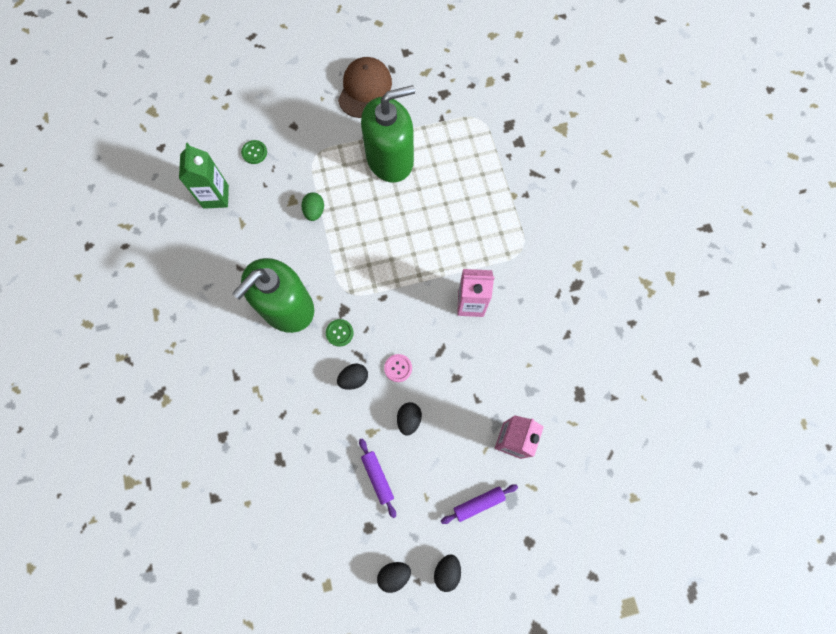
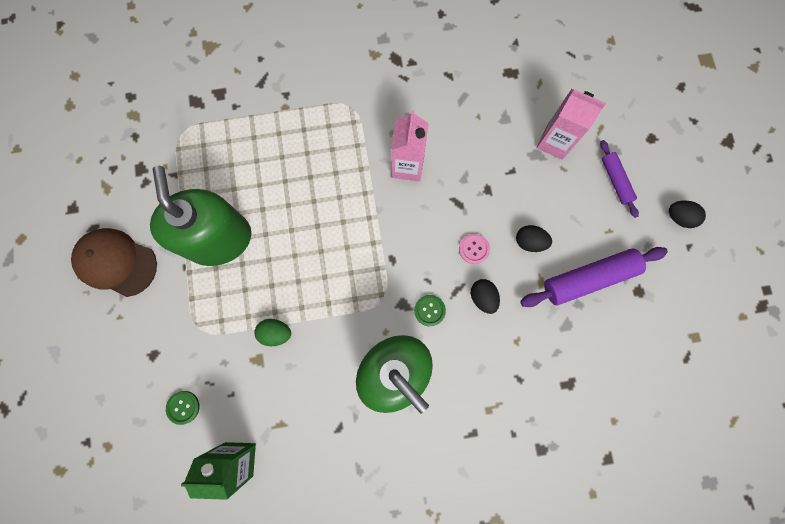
camera: 85 degrees left, 5 degrees up
(377, 477) = (589, 279): purple rolling pin -> purple rolling pin, size x1.76
(394, 574) = (683, 268): black egg -> none

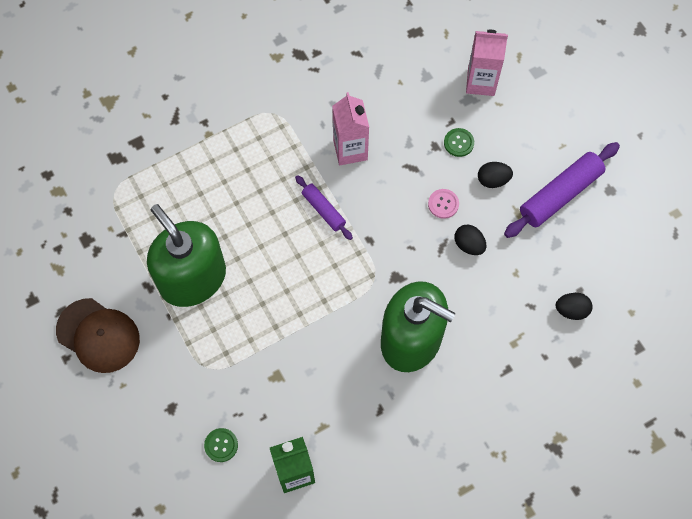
camera: 20 degrees left, 10 degrees down
(116, 262) = (98, 335): brown cap -> brown cap turned 150 degrees counterclockwise
(275, 333) = (284, 345): green egg -> none
(429, 310) = (423, 274): green button -> green button (458, 143)
(615, 180) = (551, 98): purple rolling pin -> purple rolling pin (323, 210)
(679, 217) = (621, 112): black egg -> black egg (571, 310)

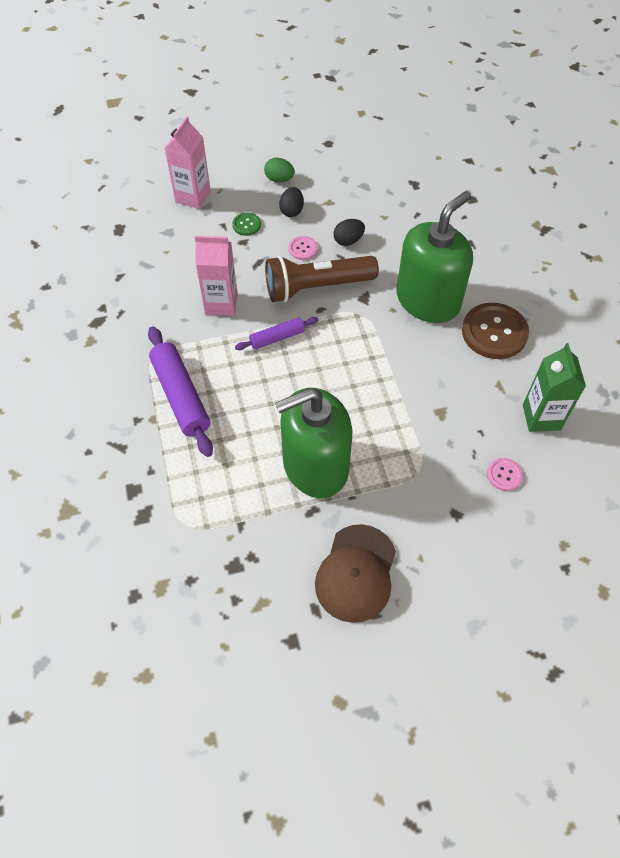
camera: 75 degrees left, 10 degrees down
(98, 335) = (356, 573): brown cap -> brown cap turned 150 degrees clockwise
(221, 445) = (504, 475): green button -> pink button
(388, 412) = (494, 332): none -> brown button
(396, 230) = (317, 287): none -> brown flashlight
(535, 156) = (279, 179): none -> green egg
(560, 194) = (321, 173): purple rolling pin -> purple rolling pin (181, 396)
(571, 310) = (427, 191): black egg -> none

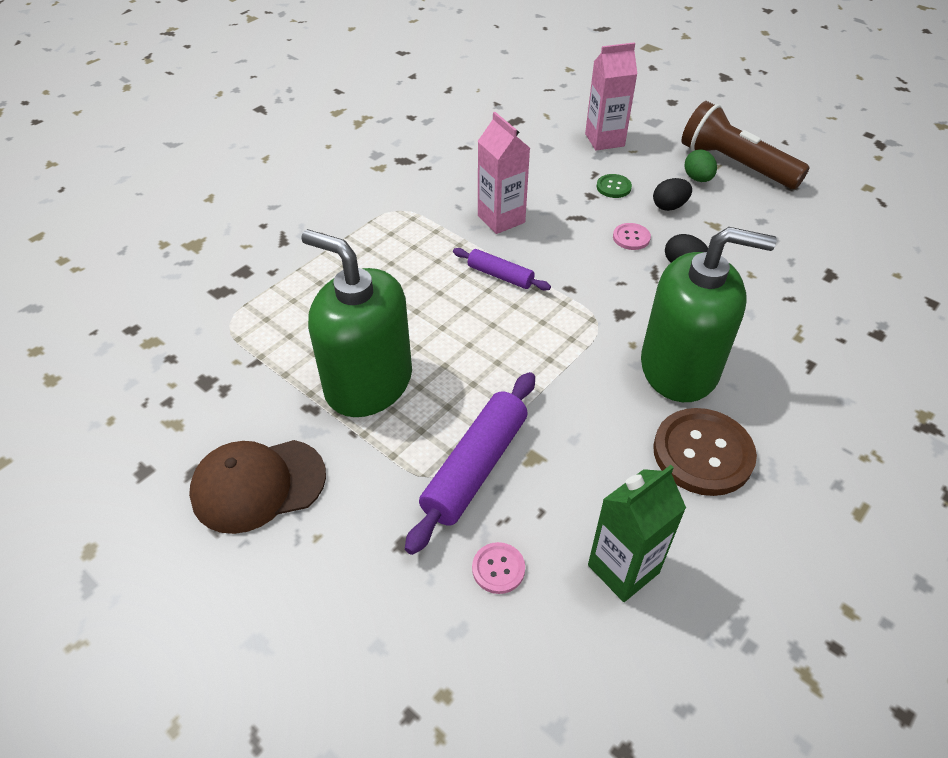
camera: 55 degrees right, 10 degrees down
(181, 396) = (370, 248): purple rolling pin -> purple rolling pin (475, 467)
(317, 287) = (594, 272): brown flashlight -> brown flashlight (735, 165)

